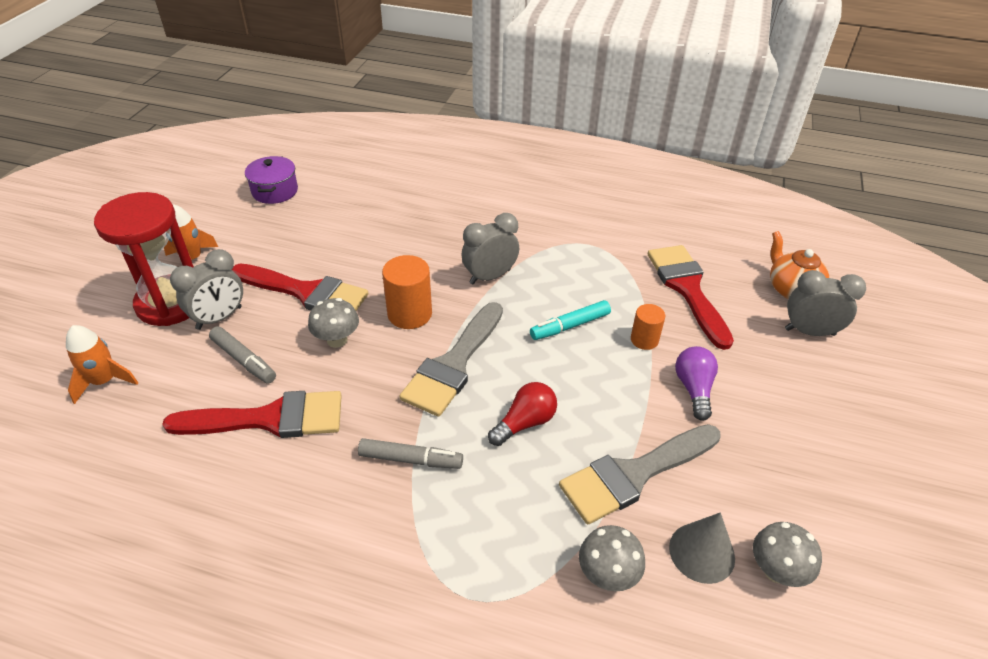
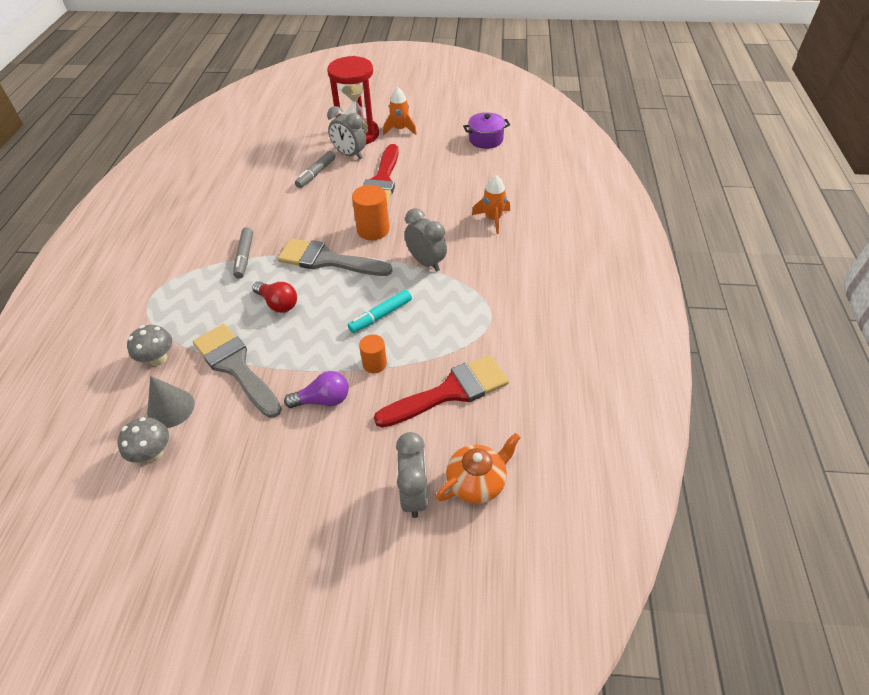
camera: 80 degrees right, 5 degrees up
(104, 381) = (292, 134): orange rocket -> orange rocket (493, 219)
(269, 419) = (271, 195): red brush -> none
(337, 340) = (340, 204): grey mushroom -> none
(569, 326) = (380, 315): turquoise marker -> turquoise marker turned 90 degrees counterclockwise

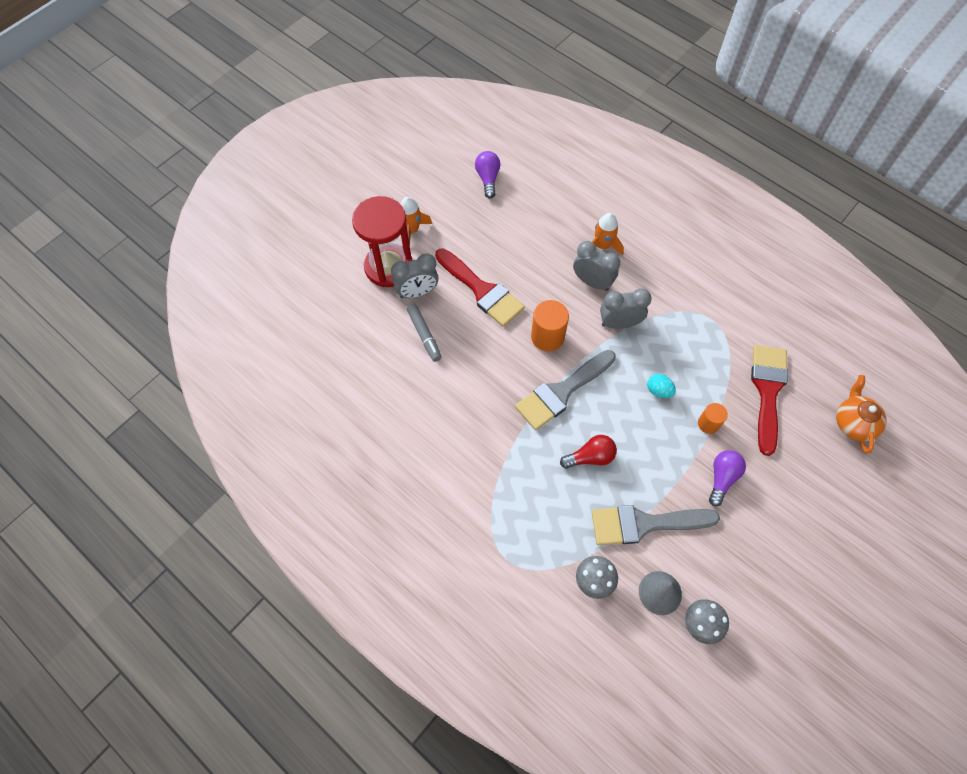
camera: 55 degrees left, 15 degrees up
(244, 257) = (506, 454): grey marker -> none
(380, 315) = (658, 390): turquoise marker -> turquoise egg
(414, 494) = (842, 466): grey clock -> grey clock (592, 282)
(486, 139) = (488, 178): purple pot -> purple light bulb

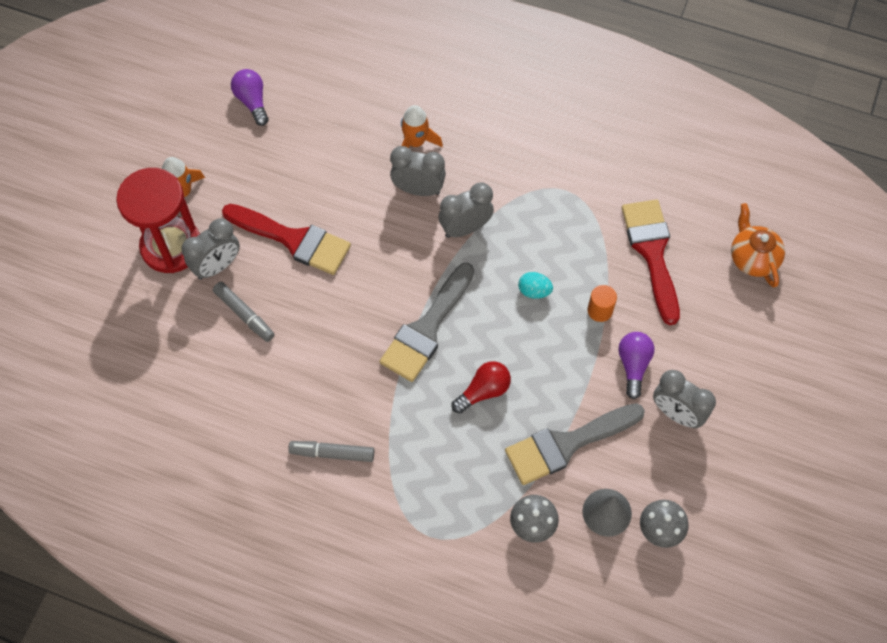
camera: 20 degrees left, 0 degrees up
(453, 465) = (332, 453): none -> grey marker
(547, 337) = (389, 270): orange cylinder -> none
(746, 530) = (676, 413): none -> grey clock

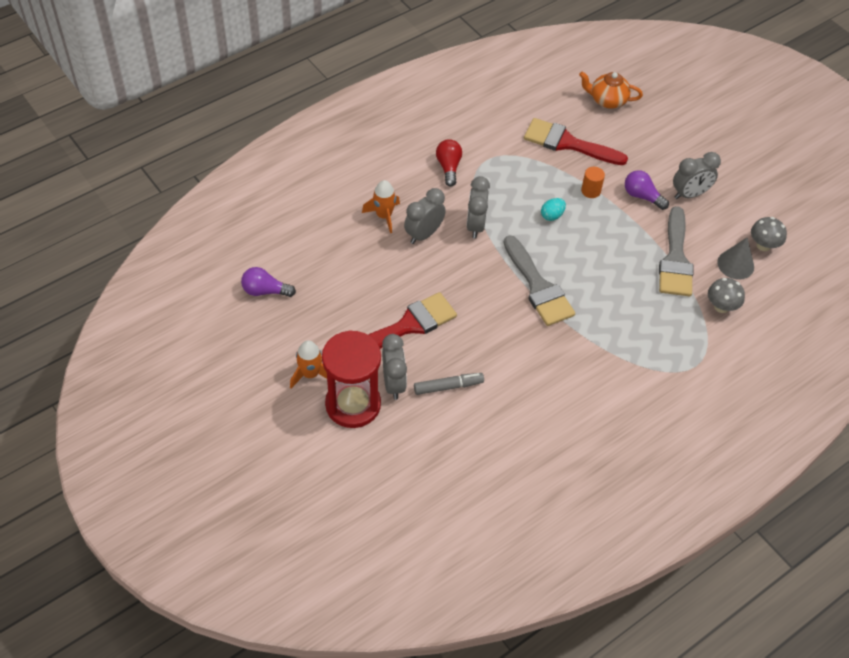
camera: 60 degrees left, 10 degrees down
(332, 453) = (598, 389): grey marker -> none
(483, 391) = (608, 281): red light bulb -> red light bulb (448, 167)

